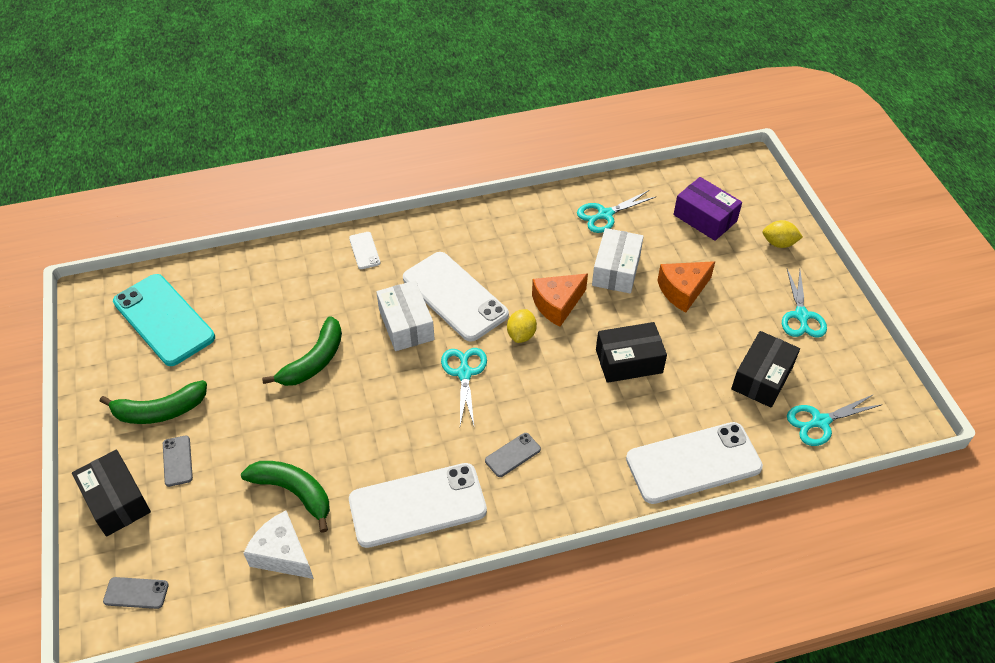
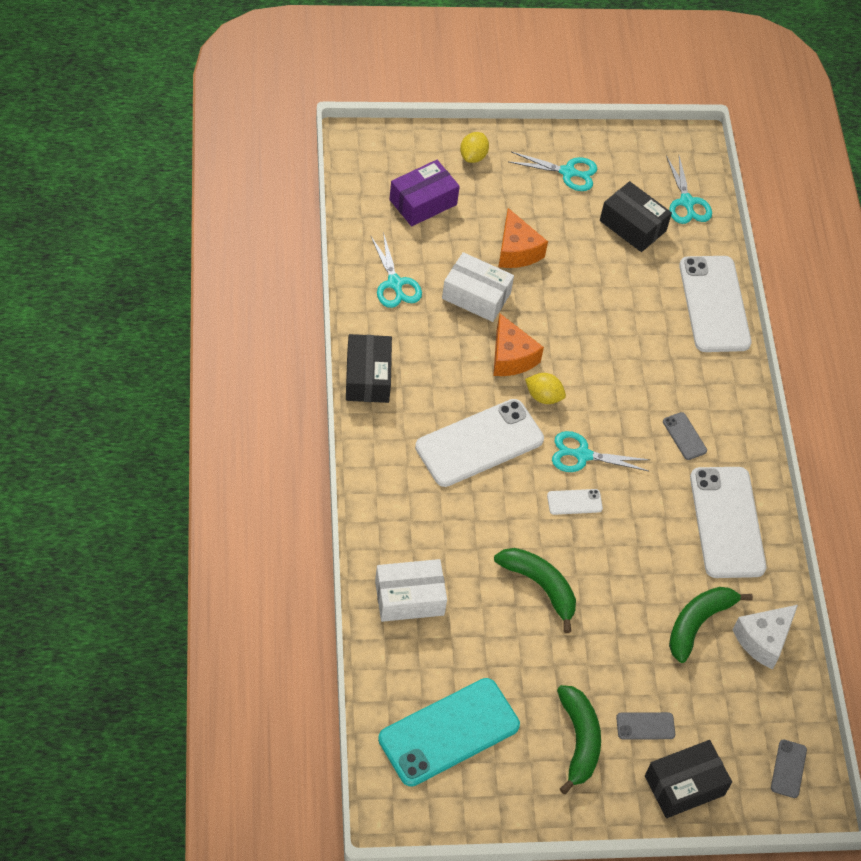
camera: 85 degrees left, 5 degrees up
(364, 250) = (390, 516): white phone -> white phone (574, 502)
(406, 325) = (508, 494): white box -> white box (409, 598)
(629, 361) = (594, 318): black box -> black box (367, 377)

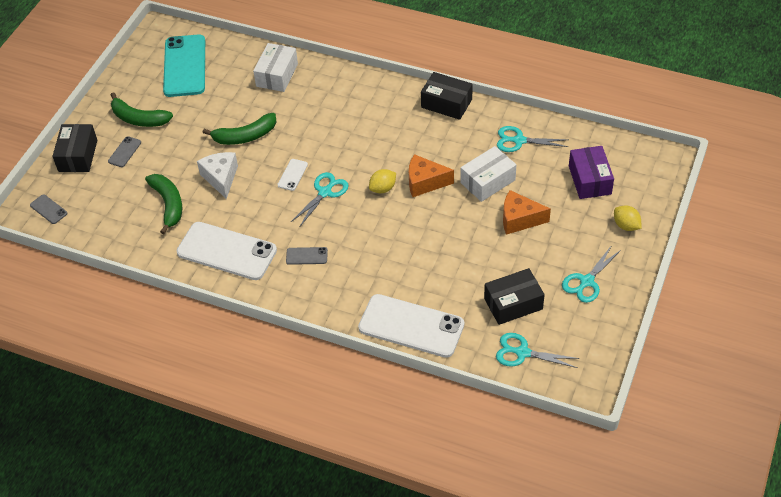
camera: 125 degrees right, 5 degrees down
(479, 443) = (365, 142): white phone -> none
(763, 640) = (134, 234): white cheese -> white cheese (221, 178)

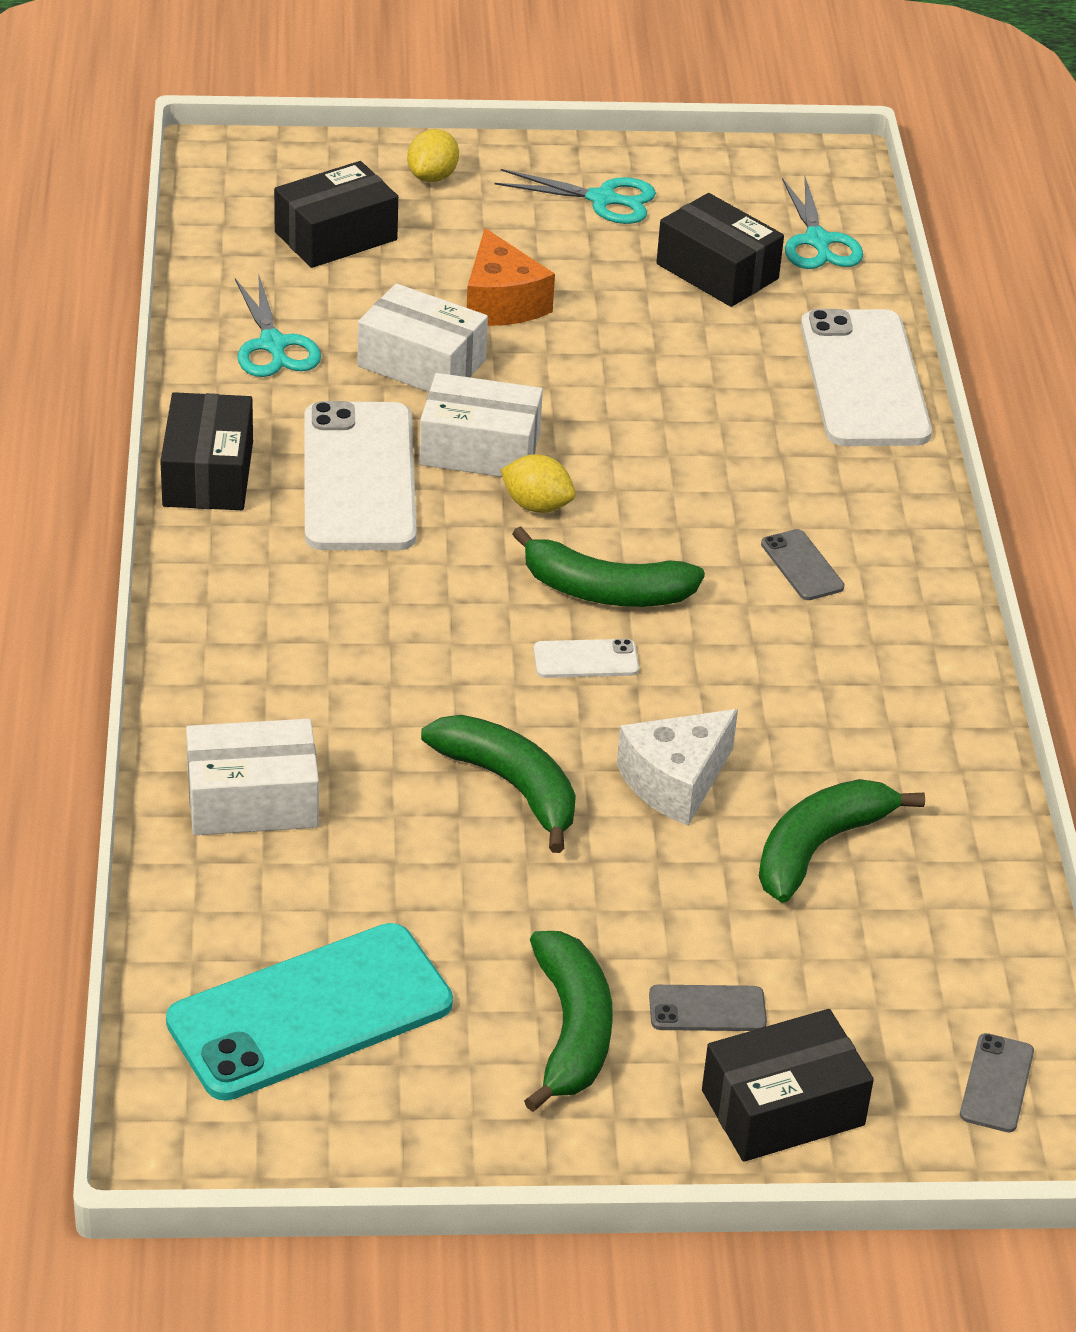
camera: 120 degrees left, 10 degrees down
(227, 251) = (880, 694): white phone -> white phone (359, 478)
(325, 192) = (605, 591): turquoise scissors -> green banana
(425, 182) = (480, 449): orange cheese -> white box
(589, 180) = (336, 236): purple box -> black box

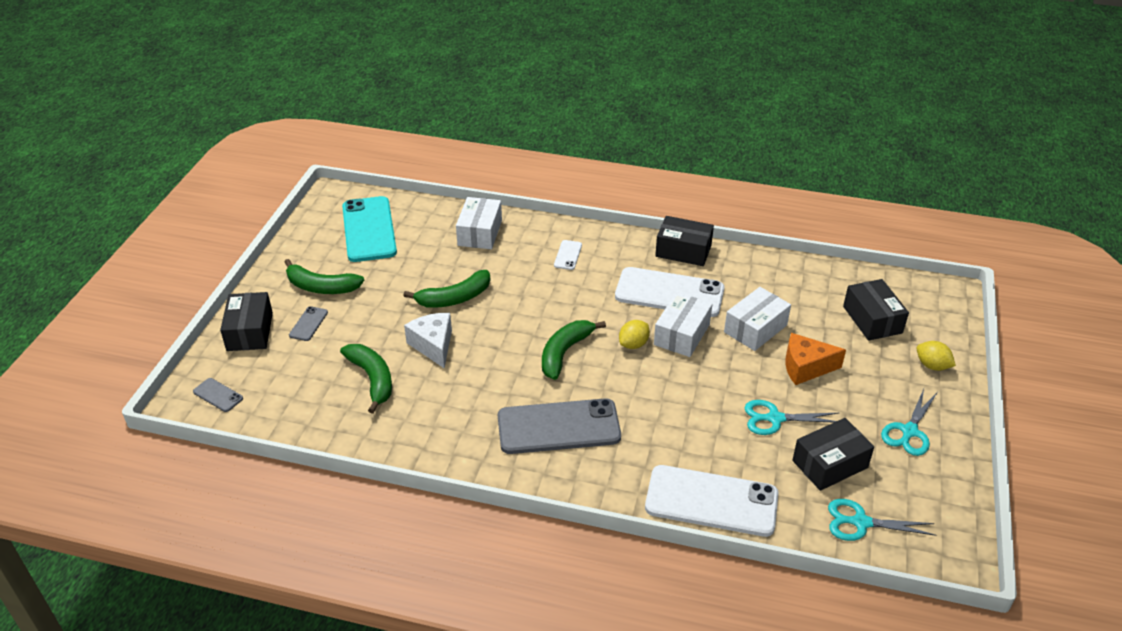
camera: 110 degrees right, 0 degrees up
(273, 345) = (777, 284): turquoise scissors -> turquoise scissors (774, 418)
(586, 659) = (521, 336): white phone -> white phone (568, 255)
(802, 566) = (558, 427): grey phone -> grey phone, size x2.32

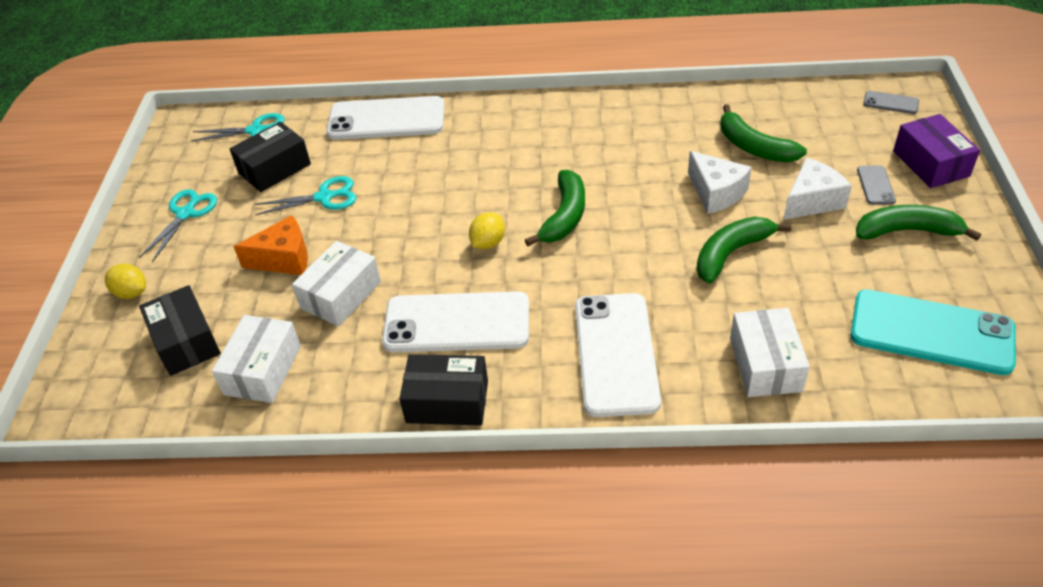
camera: 170 degrees right, 5 degrees up
(250, 331) = (930, 163): black box -> purple box
(366, 323) = (812, 201): none -> white cheese
(369, 229) = (931, 332): turquoise phone -> turquoise phone turned 45 degrees counterclockwise
(558, 427) = (542, 145): grey phone -> none
(568, 255) = (616, 354): white phone -> white phone, size x2.32
(682, 334) = (432, 267): white box -> white box (263, 370)

